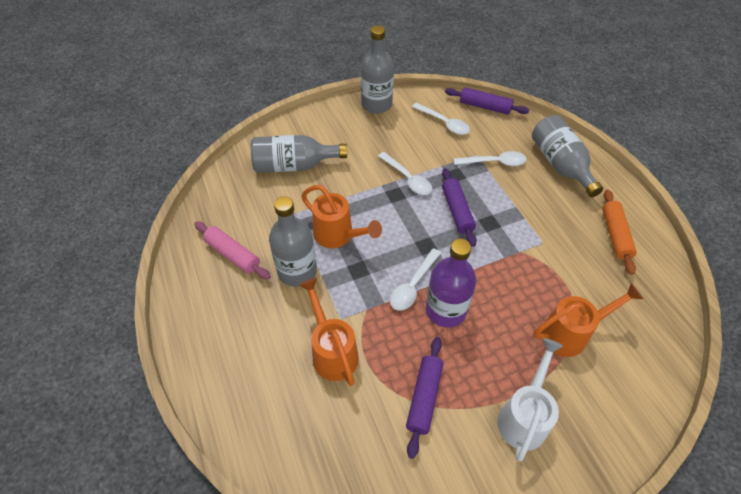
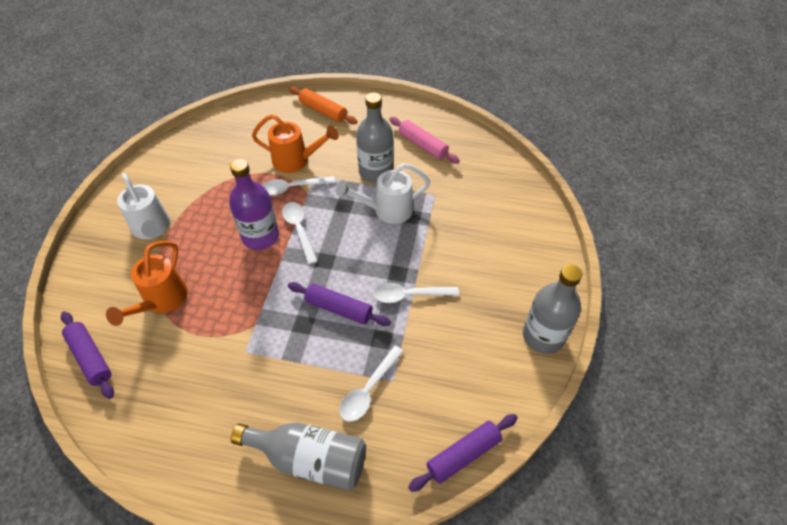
camera: 125 degrees right, 0 degrees up
(233, 254) = (423, 145): pink rolling pin -> pink rolling pin turned 60 degrees clockwise
(294, 165) = (493, 220): grey bottle -> none
(338, 235) = (387, 210): orange watering can -> white watering can
(424, 397) = (219, 187): purple rolling pin -> purple rolling pin (90, 357)
(444, 123) = (465, 384): white spoon -> white spoon (292, 188)
(615, 235) = (189, 425): orange rolling pin -> orange rolling pin (323, 111)

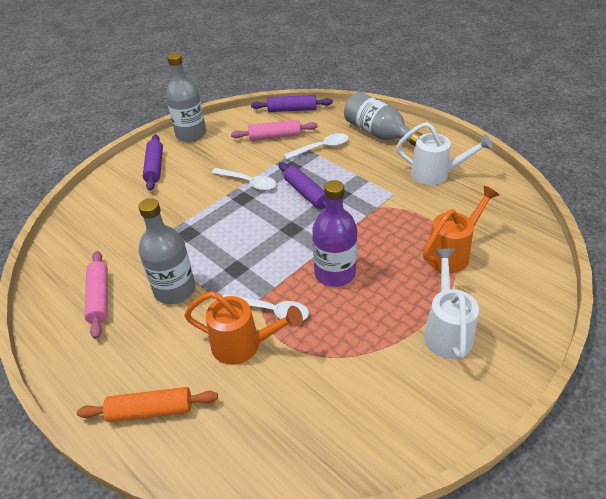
camera: 145 degrees left, 10 degrees down
(90, 357) = (523, 234): purple rolling pin -> purple rolling pin (155, 167)
(295, 160) = (243, 345): orange watering can -> orange watering can turned 150 degrees clockwise
(299, 230) = (295, 264): white spoon -> none
(323, 111) = (151, 410): orange rolling pin -> orange rolling pin turned 75 degrees counterclockwise
(387, 210) = (202, 247): white watering can -> white watering can (435, 174)
(441, 382) = (275, 136): none -> pink rolling pin

